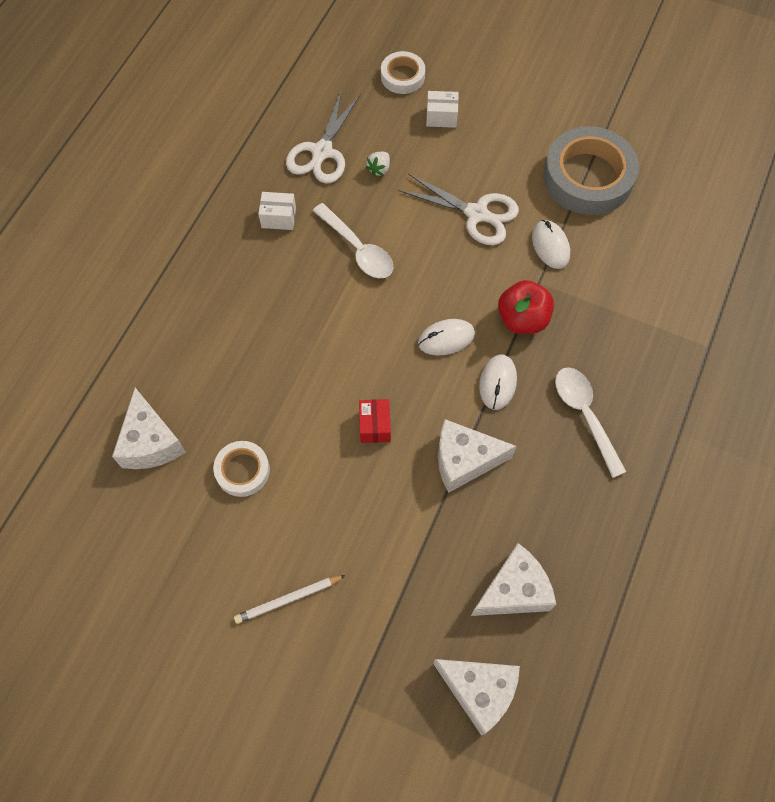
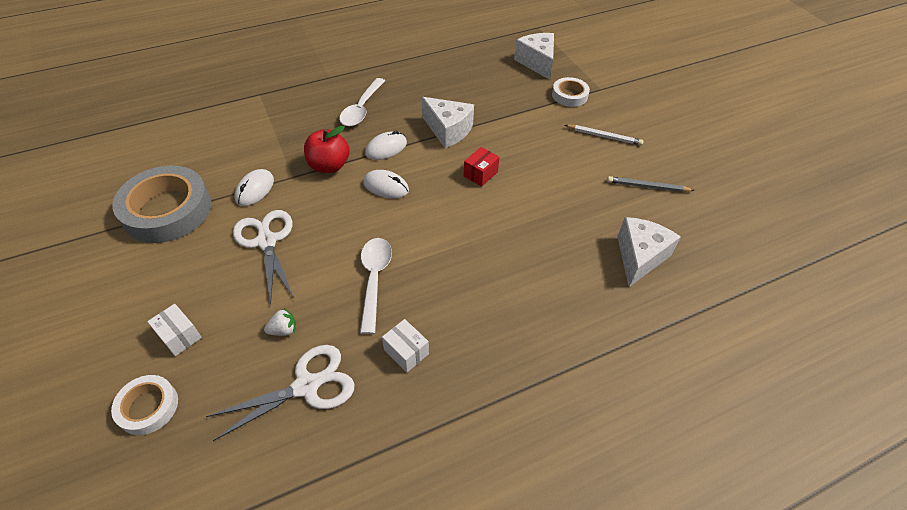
camera: 140 degrees left, 15 degrees down
(192, 550) = (647, 186): none -> grey pencil
(242, 470) = (585, 203): white tape -> white tape (569, 95)
(514, 591) = (483, 78): white cheese -> none

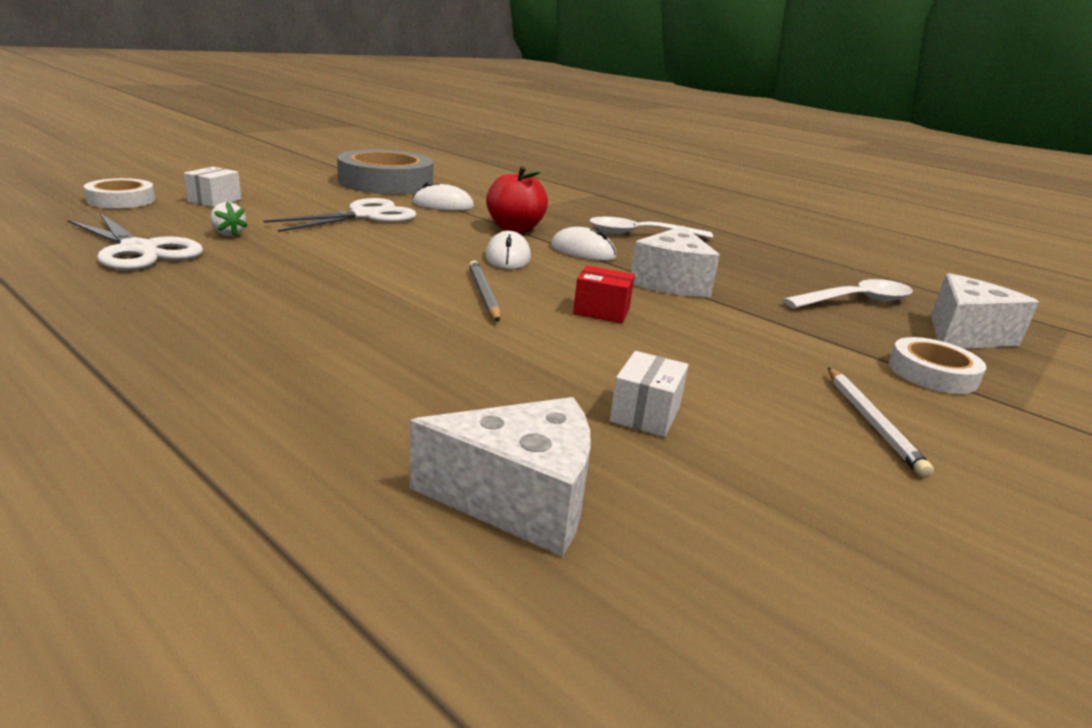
camera: 65 degrees right, 25 degrees down
(374, 279) = (327, 266): white spoon -> white spoon (856, 301)
(406, 352) = (195, 293): white box -> white box (645, 414)
(647, 186) = (783, 498): grey pencil -> grey pencil (483, 294)

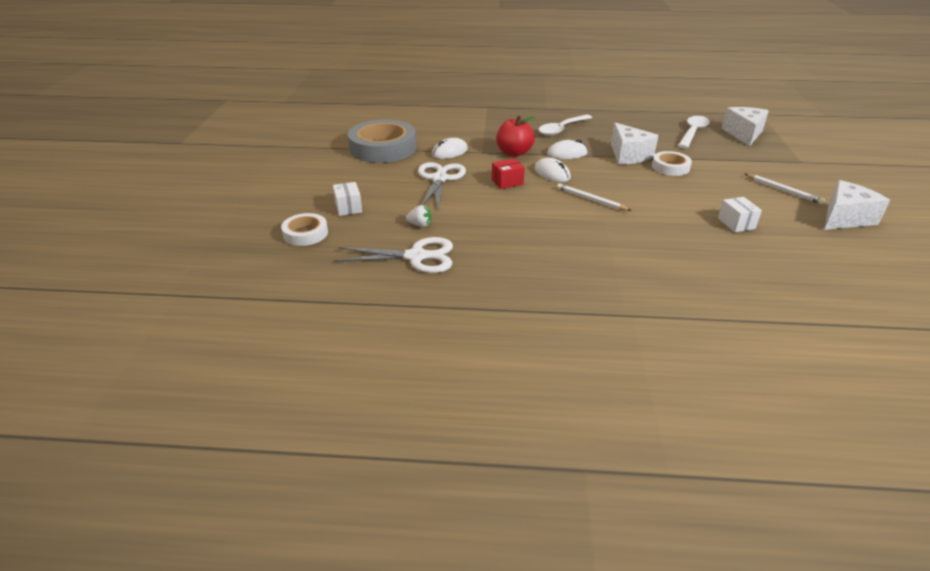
camera: 35 degrees left, 10 degrees up
(483, 294) = (591, 199): grey pencil -> white pencil
(520, 500) = (767, 271): white cheese -> white cheese (845, 218)
(601, 311) = (640, 185): red box -> red box (507, 182)
(932, 373) = (764, 159): white tape -> white tape (670, 167)

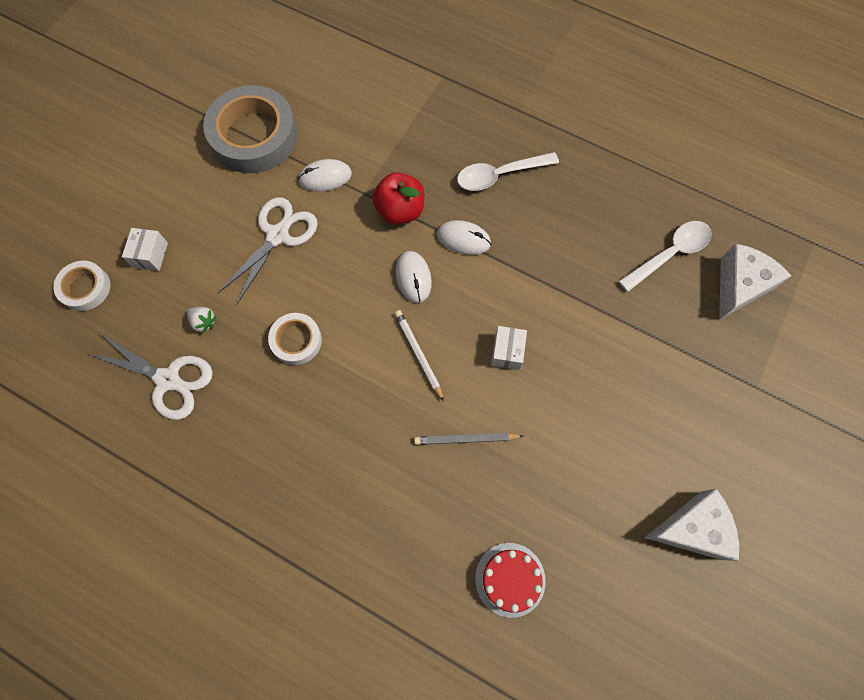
camera: 25 degrees right, 35 degrees up
(507, 182) = (349, 275): red box -> none
(628, 155) = (538, 275): white cheese -> none
(664, 223) = (466, 439): none -> grey pencil
(670, 167) = (569, 325): white tape -> white tape (296, 340)
(736, 223) = (549, 477): white box -> white box (507, 352)
(770, 271) = (510, 579): none -> red cake
(783, 190) = (669, 439): white pencil -> none

